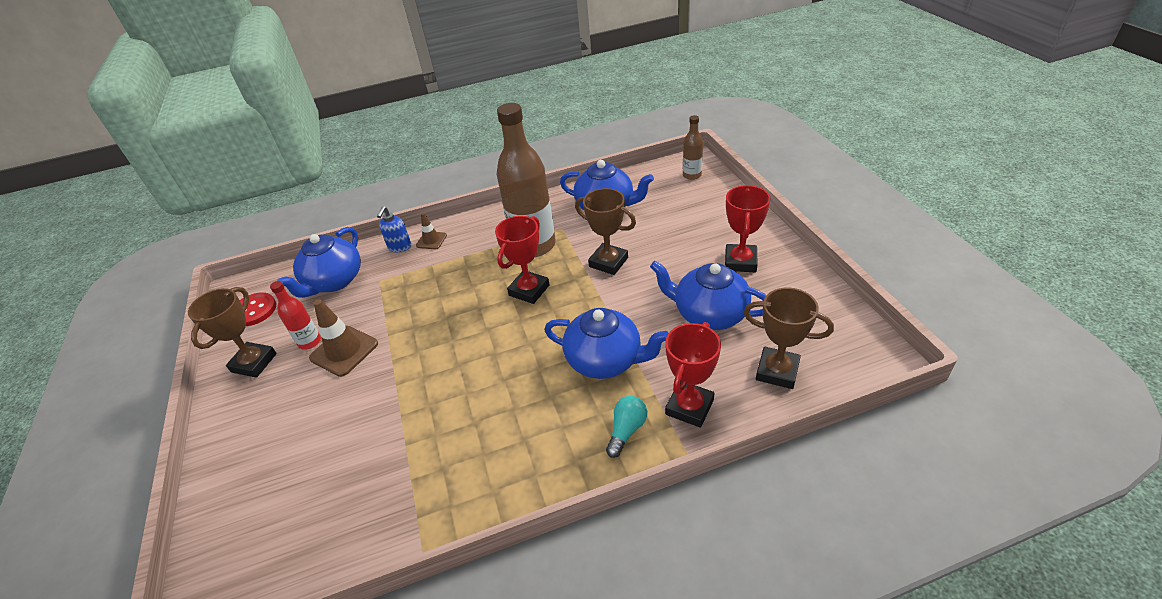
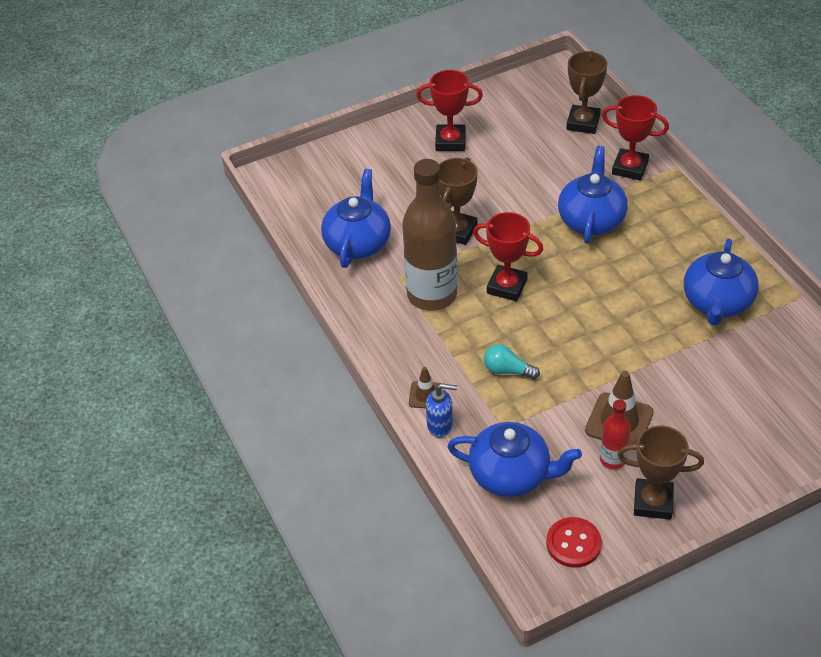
camera: 100 degrees left, 5 degrees up
(626, 430) = (661, 200): turquoise light bulb -> turquoise light bulb (507, 370)
(692, 175) = (297, 177): brown bottle -> none
(709, 314) = (524, 160): blue teapot -> blue teapot (717, 303)

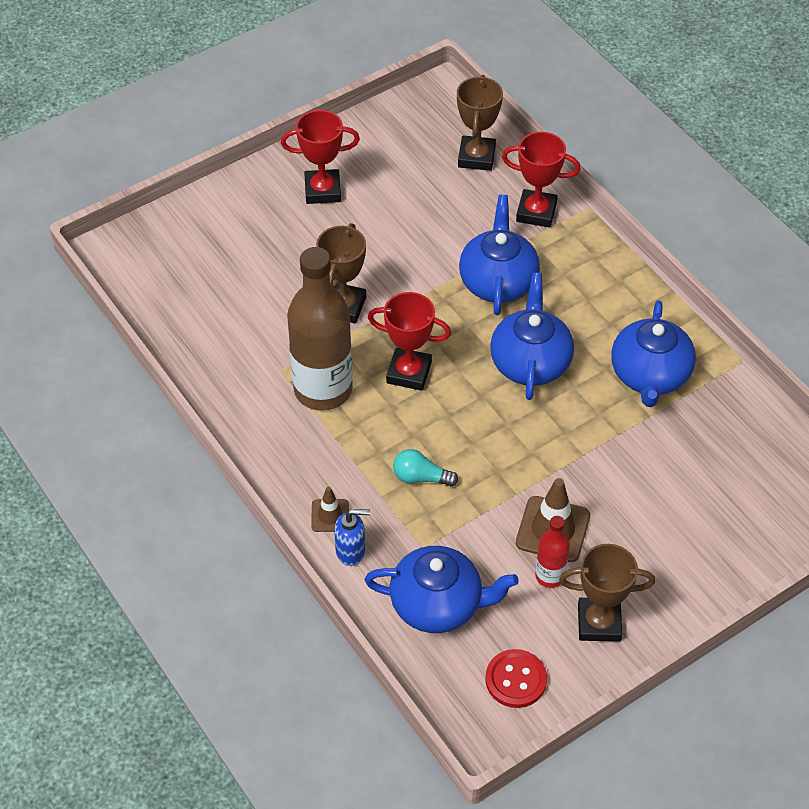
camera: 10 degrees left, 5 degrees up
(358, 243) = (228, 330): blue teapot -> blue teapot (530, 362)

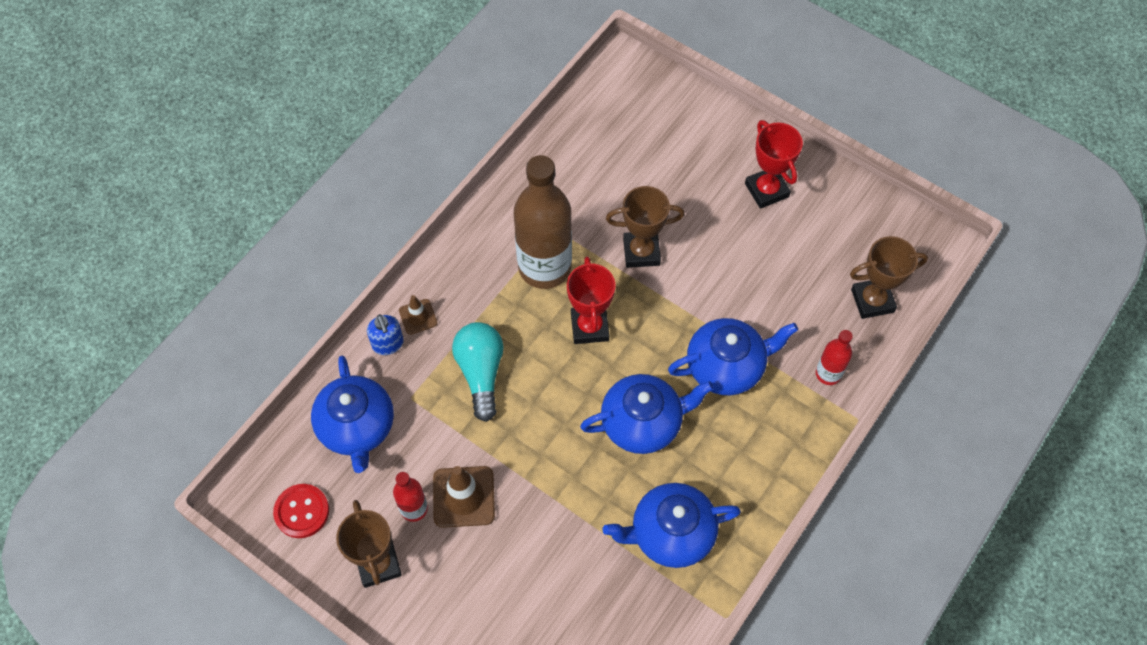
camera: 70 degrees right, 10 degrees up
(420, 477) = (481, 373): turquoise light bulb -> turquoise light bulb, size x1.62
(536, 212) = (828, 374): red trophy -> red bottle

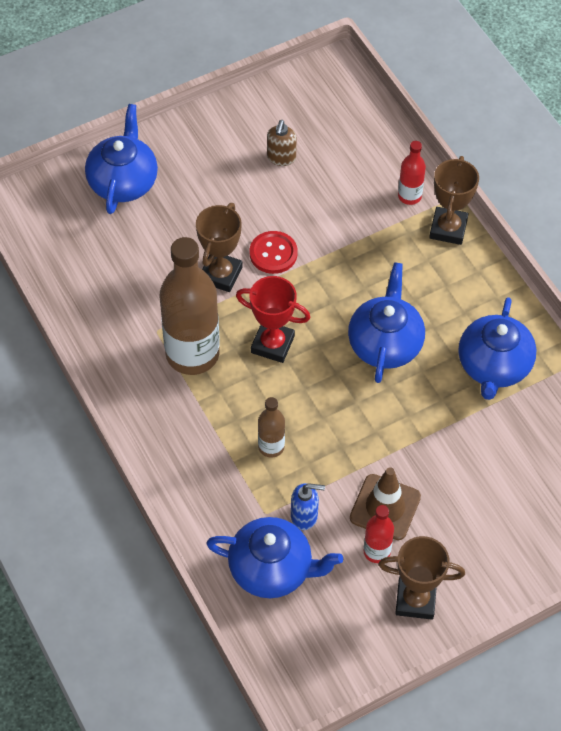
camera: 65 degrees left, 5 degrees down
(302, 511) = (333, 646): red button -> red button (273, 253)
(388, 344) = (200, 512): blue soap dispenser -> blue soap dispenser (304, 516)
(418, 317) = (185, 476): brown traffic cone -> none
(481, 373) = (271, 447): turquoise light bulb -> brown bottle
(726, 366) = (365, 262): blue teapot -> blue teapot (123, 182)
(766, 190) = (214, 158): red trophy -> none
(802, 244) = (281, 158): none -> brown soap dispenser
(872, 300) = (361, 136): brown trophy -> brown trophy (448, 229)

